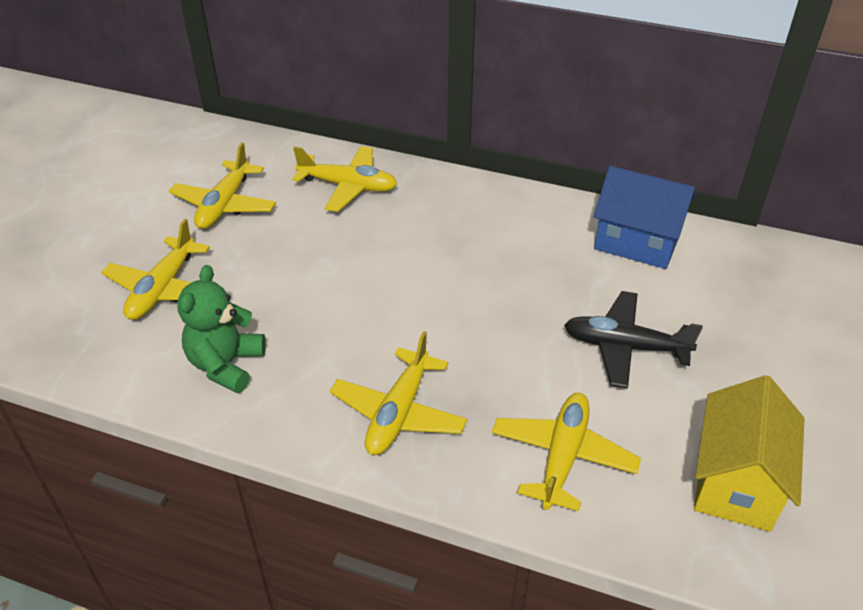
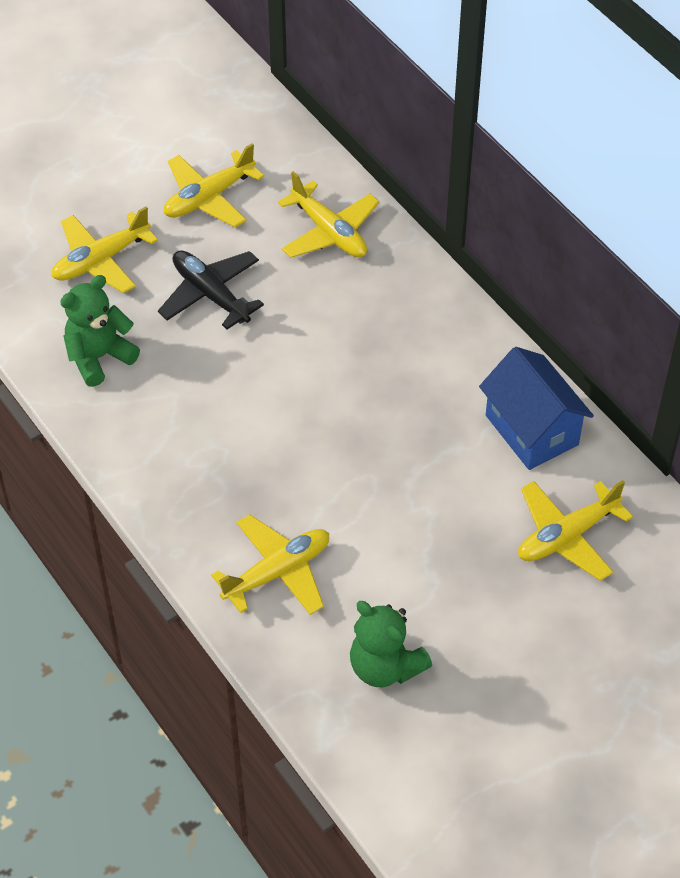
camera: 35 degrees right, 10 degrees up
(398, 412) = (191, 469): yellow plane -> yellow plane (567, 536)
(624, 347) = (415, 517): black plane -> black plane (211, 294)
(736, 482) = (385, 666): yellow house -> green teddy bear

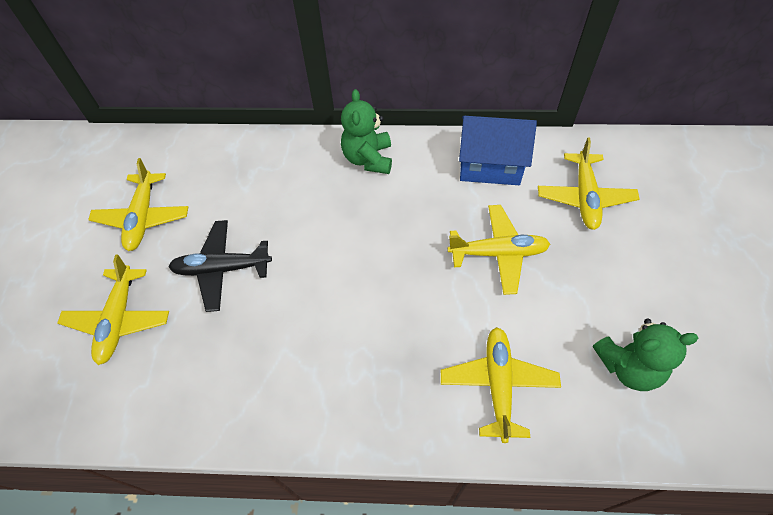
camera: 50 degrees left, 5 degrees up
(99, 357) = (202, 381): green teddy bear -> green teddy bear (368, 158)
(329, 232) = (243, 170): yellow plane -> yellow plane (498, 253)

